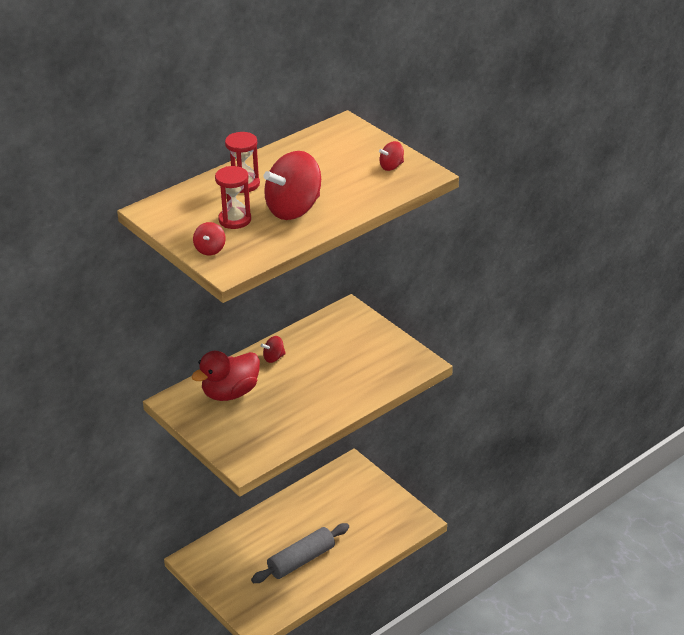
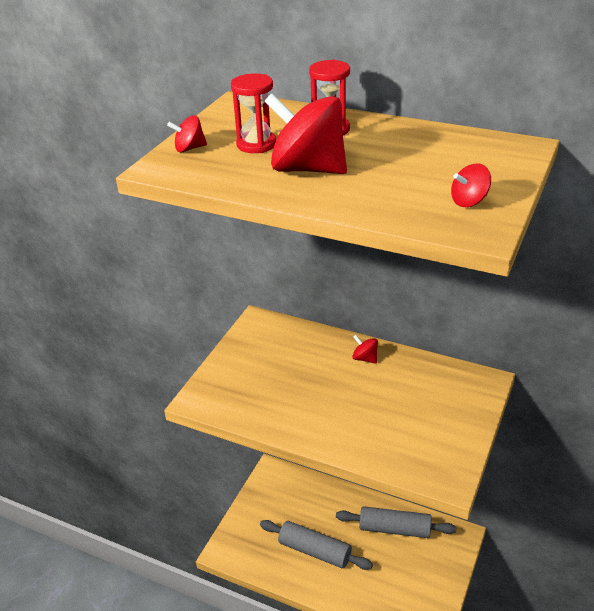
camera: 65 degrees right, 0 degrees up
(230, 393) = (293, 351): red duck -> none
(317, 501) = (394, 529): none -> grey rolling pin
(391, 166) = (469, 201): red spinning top -> red spinning top turned 60 degrees counterclockwise

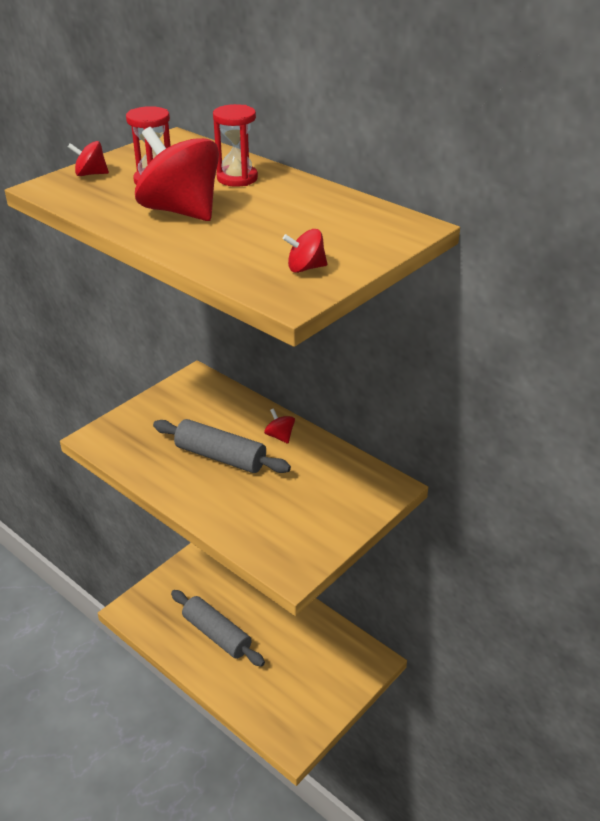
camera: 15 degrees right, 0 degrees up
(394, 529) = (308, 635): grey rolling pin -> grey rolling pin (220, 457)

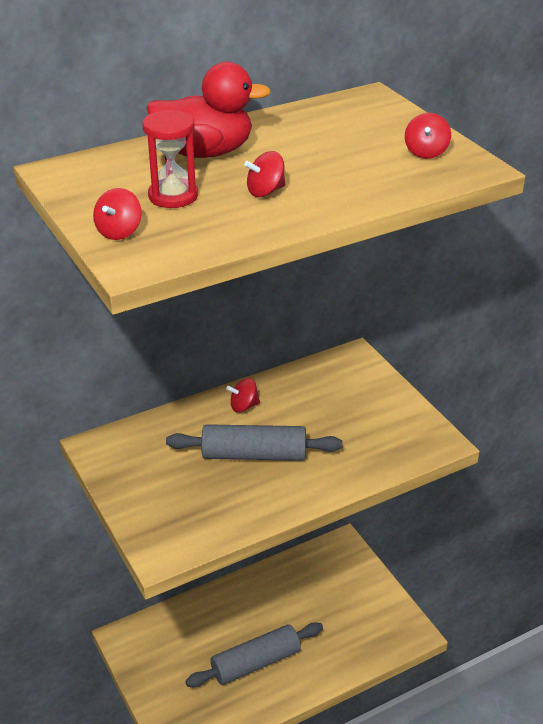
camera: 70 degrees left, 0 degrees up
(181, 211) = (265, 191): red spinning top -> red spinning top, size x0.45
(220, 457) = (254, 455): grey rolling pin -> grey rolling pin turned 45 degrees clockwise
(237, 178) = (205, 152): red hourglass -> red duck

